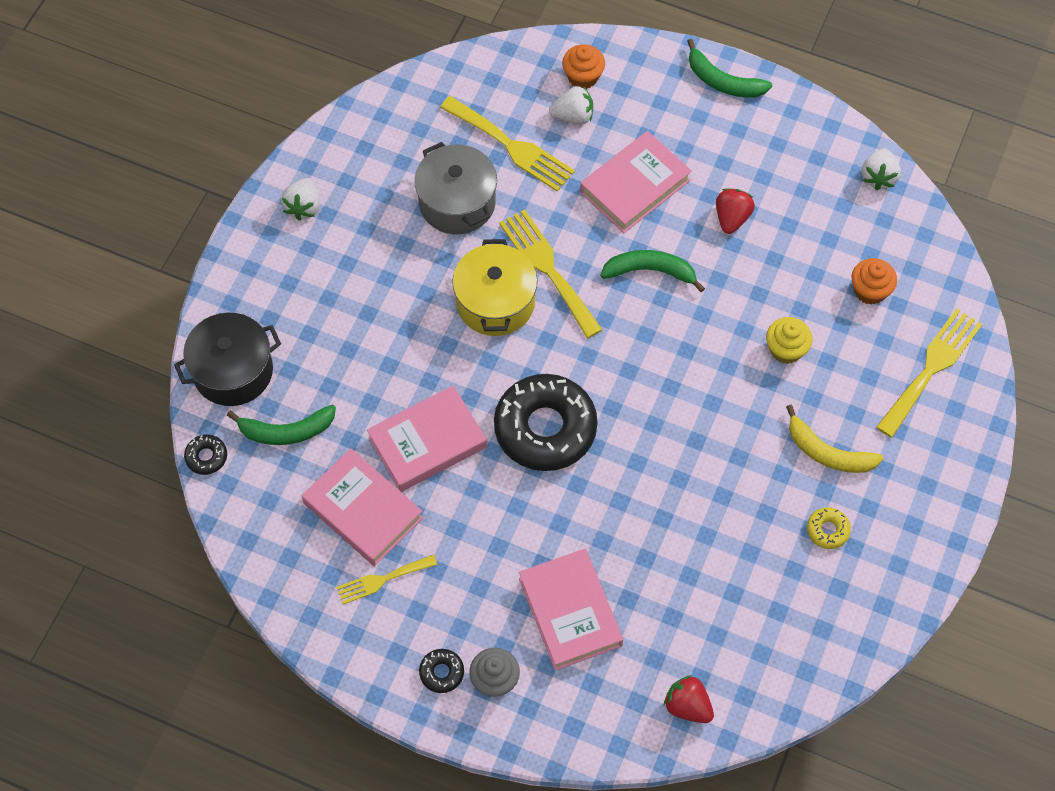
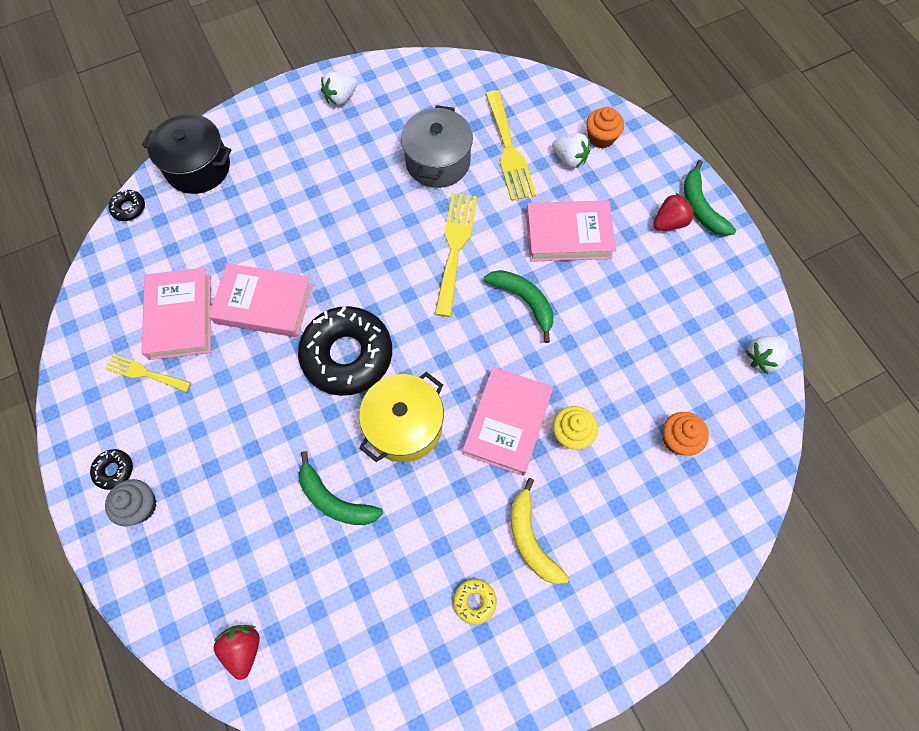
camera: 40 degrees right, 5 degrees up
(286, 431) = (189, 228): green banana -> green banana (334, 500)
(495, 302) = (398, 244): yellow pot -> yellow pot (404, 425)
(570, 612) = (235, 501): pink book -> pink book (507, 423)
(732, 218) = (619, 307): red strawberry -> red strawberry (669, 222)
(931, 368) = (674, 539): yellow fork -> none

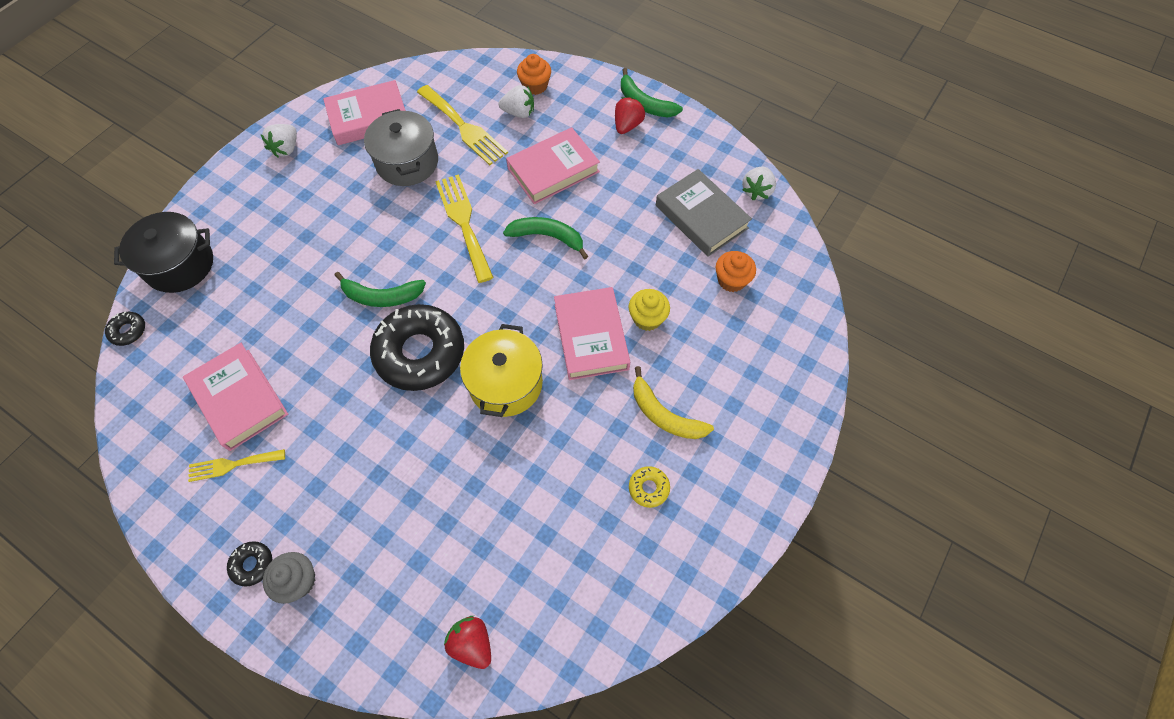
camera: 30 degrees left, 5 degrees down
(264, 303) = (316, 348): pink book -> pink book (369, 118)
(334, 500) = (480, 475): green banana -> green banana (381, 296)
(687, 357) = (701, 217): none -> grey book

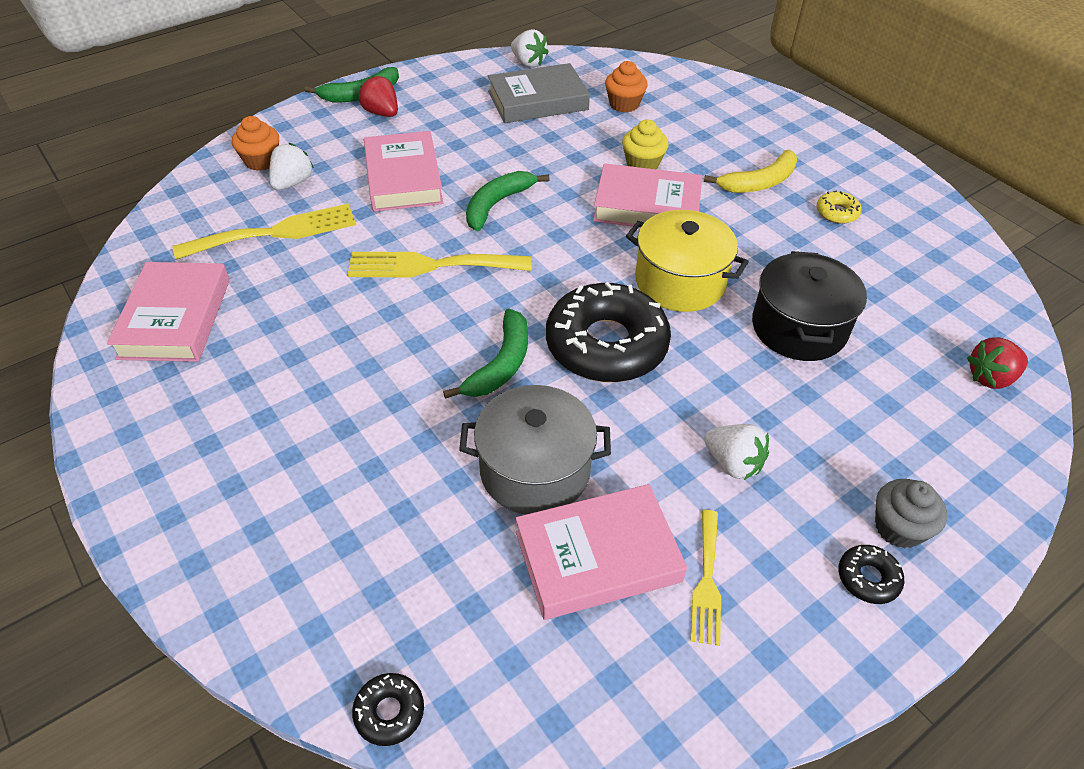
camera: 70 degrees left, 15 degrees down
(180, 265) = (292, 609): black pot -> black pot (799, 328)
(286, 149) = (152, 423): white strawberry -> white strawberry (733, 463)
(407, 162) = (292, 296): grey pot -> grey pot (535, 470)

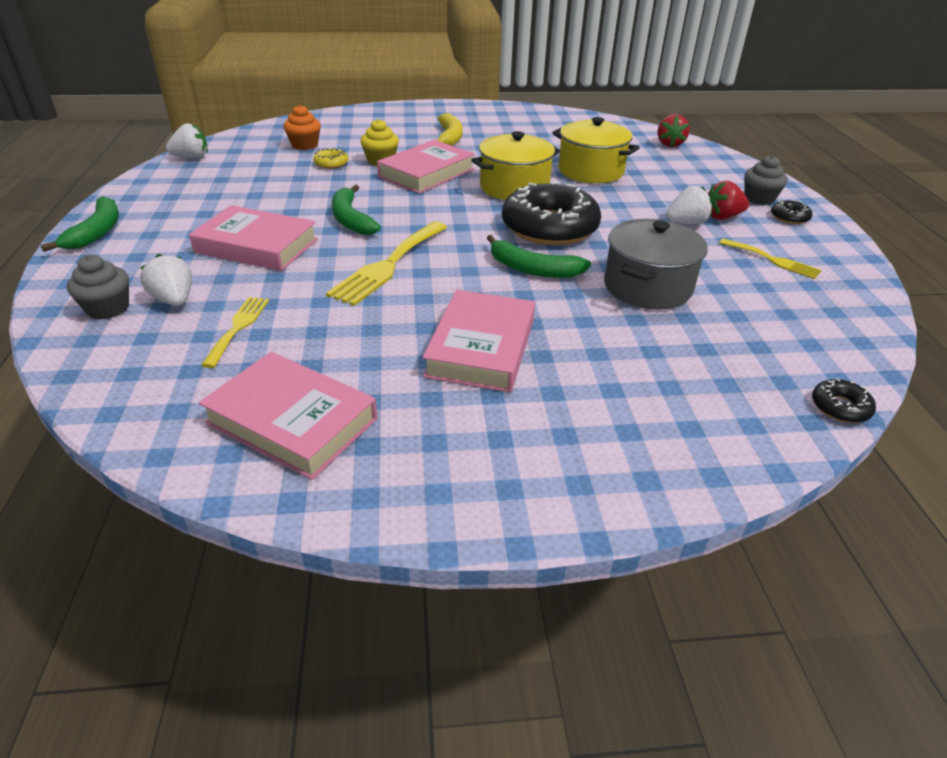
camera: 60 degrees left, 10 degrees down
(261, 161) = (108, 308): orange cupcake -> grey cupcake
(276, 232) = (238, 327): yellow fork -> yellow fork, size x0.60
(381, 113) = (145, 230): red strawberry -> red strawberry (722, 217)
(501, 364) = (532, 269): green banana -> green banana turned 150 degrees clockwise
(538, 100) = (247, 169): grey book -> none
(597, 556) = (736, 287): pink book -> pink book (481, 347)
(799, 328) = (590, 171): black pot -> yellow pot
(837, 213) = (504, 130): yellow donut -> yellow donut (331, 163)

